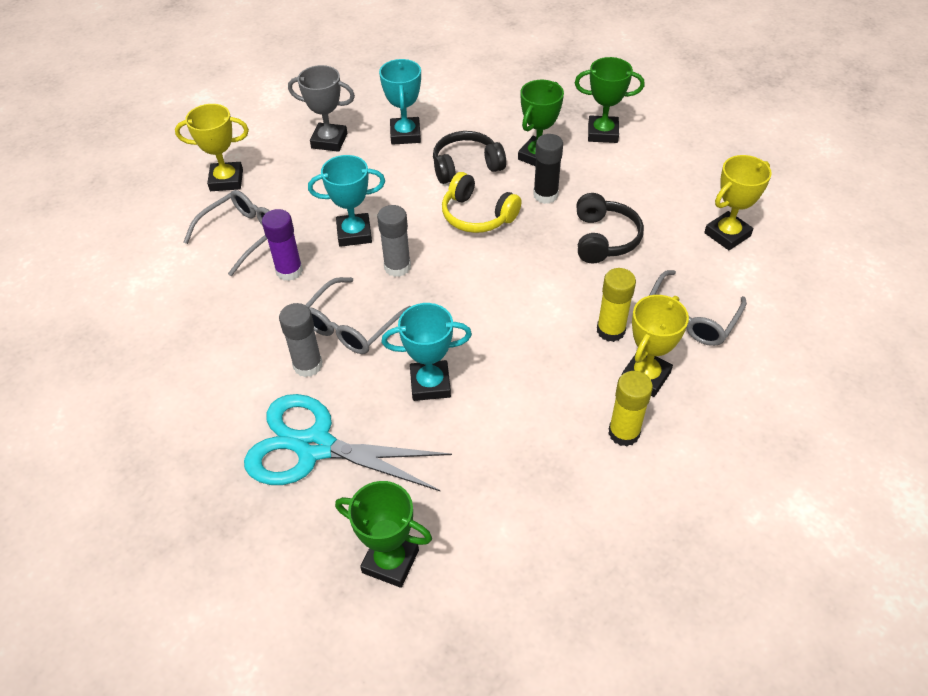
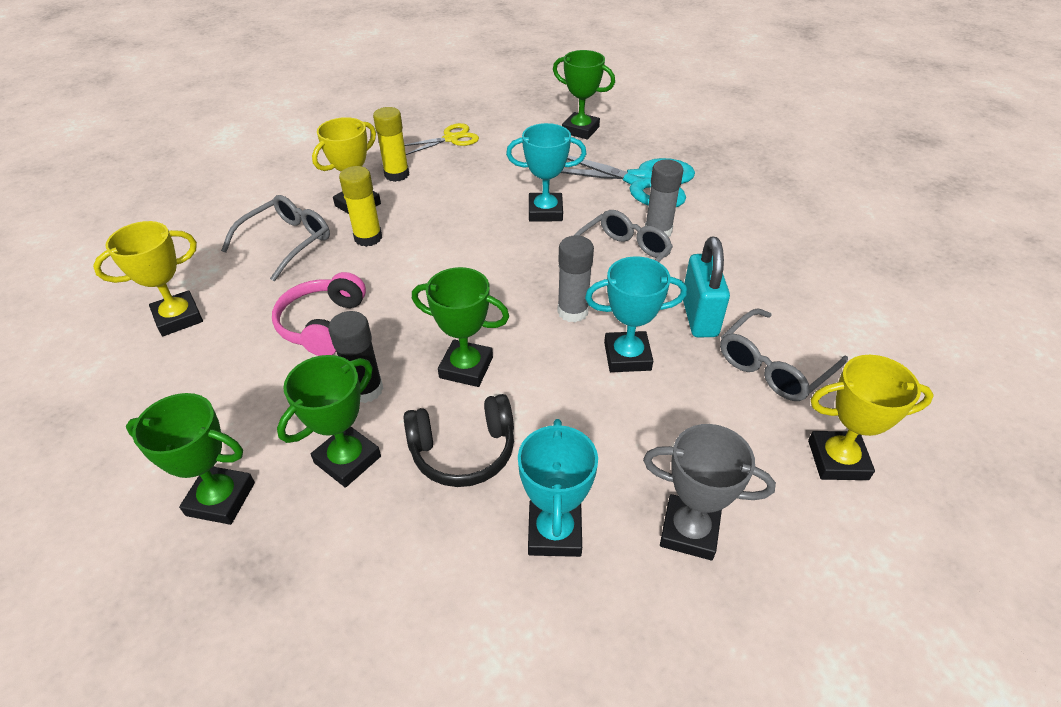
camera: 175 degrees left, 5 degrees down
(289, 271) = (699, 317): purple glue stick -> turquoise padlock
(477, 215) = (466, 367): yellow headphones -> green trophy
(579, 519) = (451, 139): none -> yellow scissors
(604, 239) = (322, 324): black headphones -> pink headphones

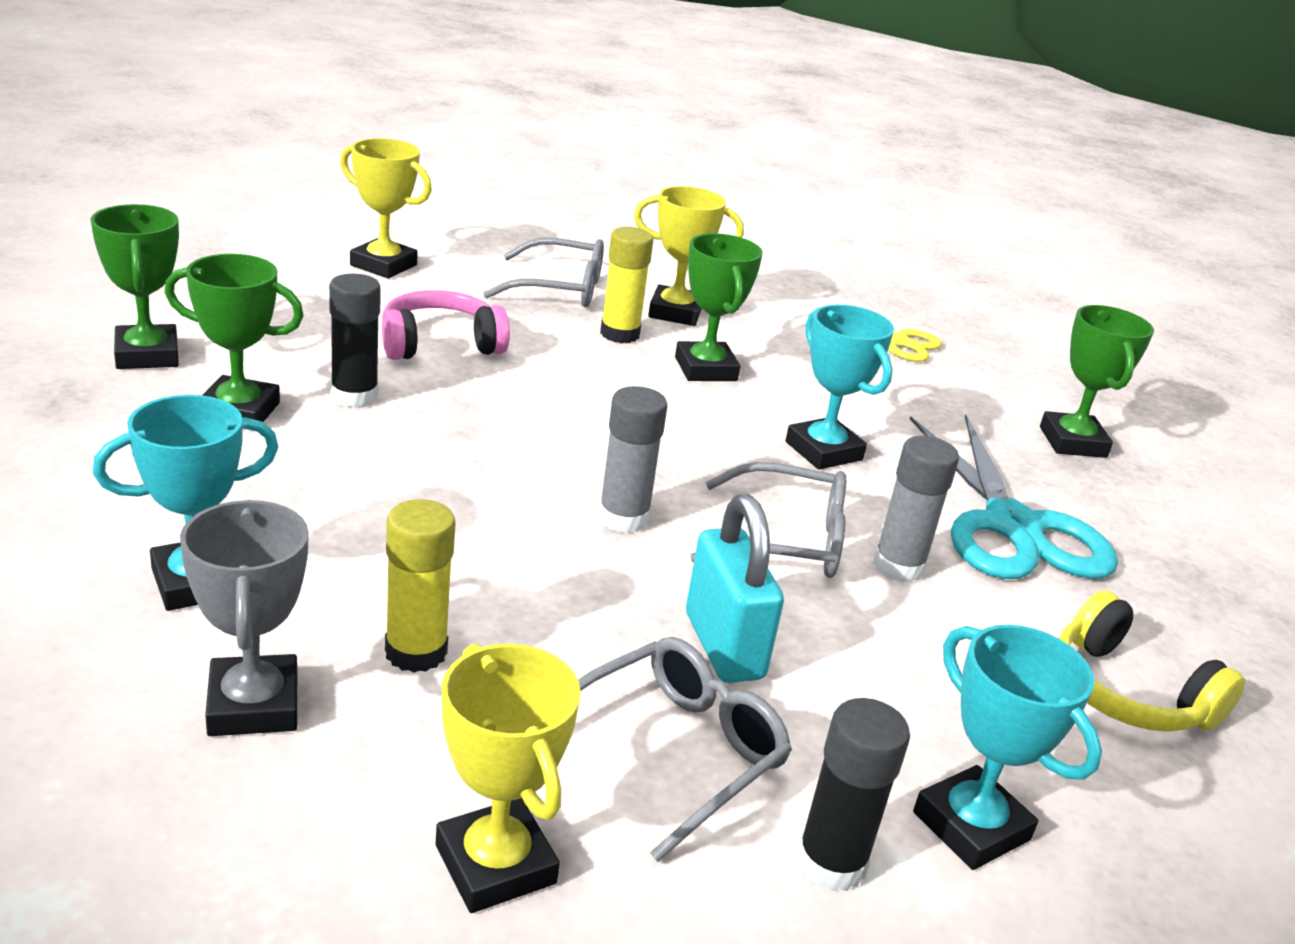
camera: 55 degrees right, 15 degrees down
(396, 174) = (767, 323): yellow glue stick -> yellow glue stick (416, 652)
(463, 451) = (296, 484): black headphones -> none
(466, 367) = (442, 455): green trophy -> green trophy (705, 369)
(627, 356) = (569, 586): turquoise trophy -> turquoise trophy (971, 826)
(699, 317) = (724, 646): turquoise padlock -> turquoise padlock turned 75 degrees counterclockwise
(771, 208) = (1127, 693): none -> yellow headphones
(774, 366) = (674, 753): grey glasses -> grey glasses turned 120 degrees clockwise
(856, 343) = (831, 863): none -> black glue stick

